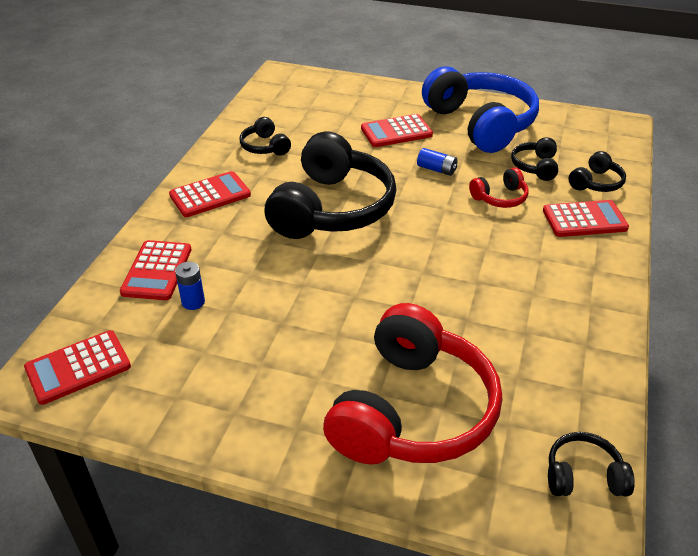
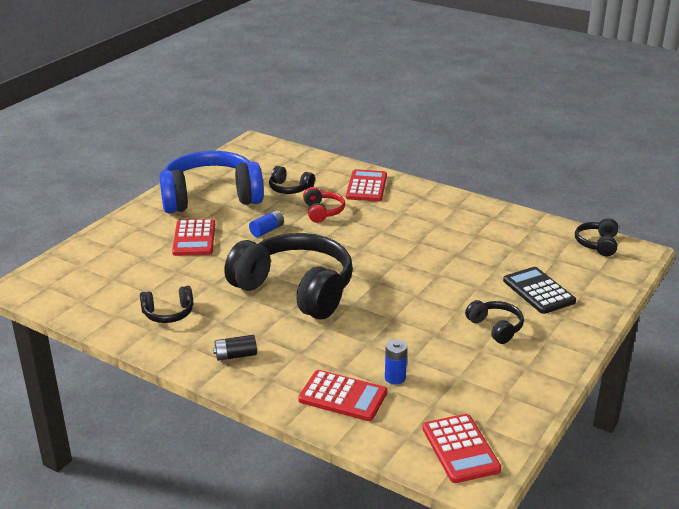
camera: 75 degrees left, 10 degrees down
(210, 195) = (235, 355): red calculator -> black battery
(412, 410) = (538, 291): red headphones -> black calculator
(596, 183) = (325, 171): black headphones -> black headphones (495, 327)

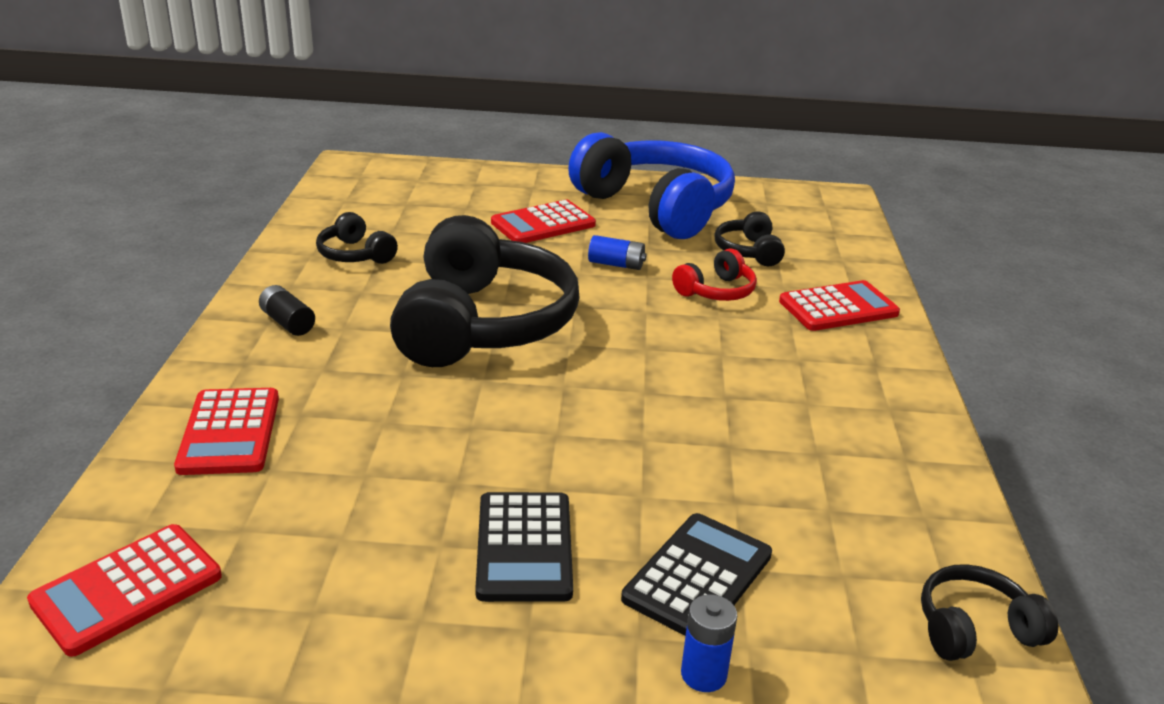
camera: 60 degrees right, 0 degrees up
(395, 378) = (303, 469): blue battery -> blue battery (703, 674)
(495, 327) = (524, 547): black headphones -> black calculator

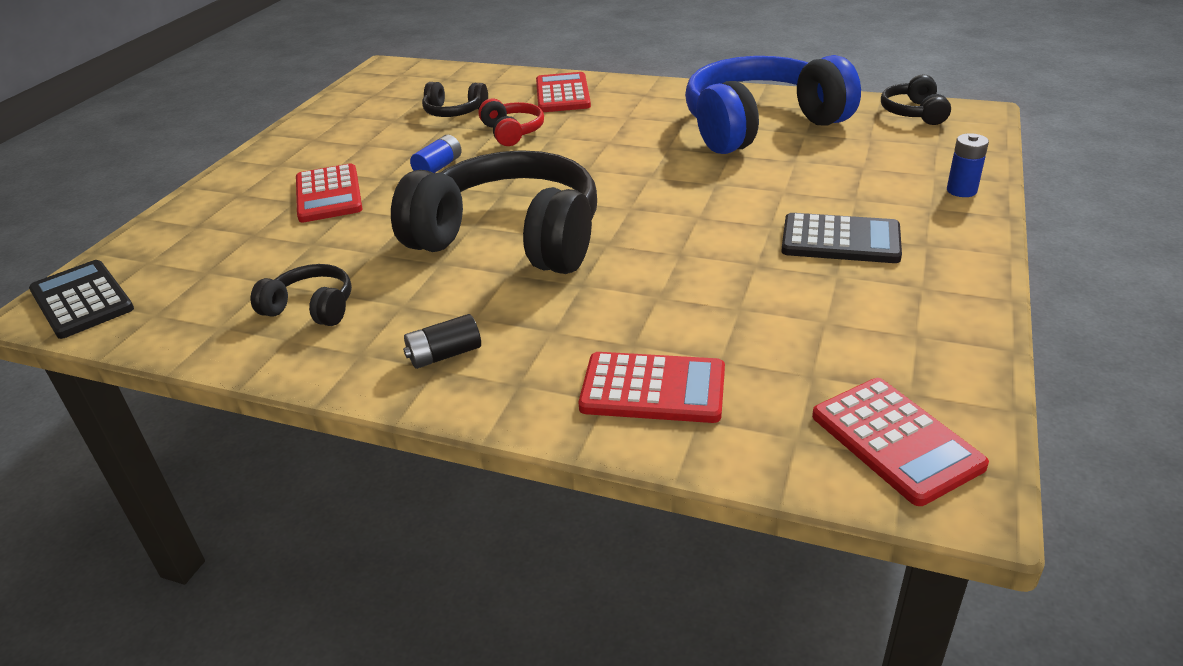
camera: 70 degrees left, 5 degrees up
(355, 254) = (311, 308): black headphones -> black headphones turned 135 degrees counterclockwise
(655, 207) = (341, 139): blue headphones -> blue headphones (760, 125)
(697, 577) = (872, 182): black calculator -> black calculator (81, 300)

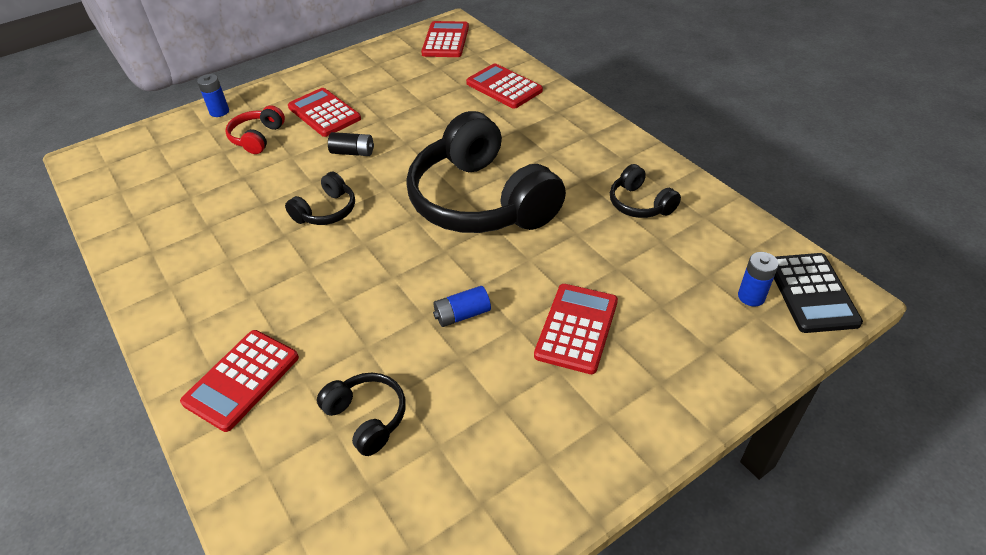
camera: 145 degrees left, 10 degrees up
(154, 273) = (751, 296): none -> blue battery
(444, 355) = (581, 140): black battery -> black battery (353, 152)
(512, 132) = (357, 334): red headphones -> red headphones (257, 138)
(760, 125) = (196, 222): blue headphones -> none
(840, 240) = (324, 113): black calculator -> red calculator
(914, 113) = (104, 178): black headphones -> black headphones (326, 211)

